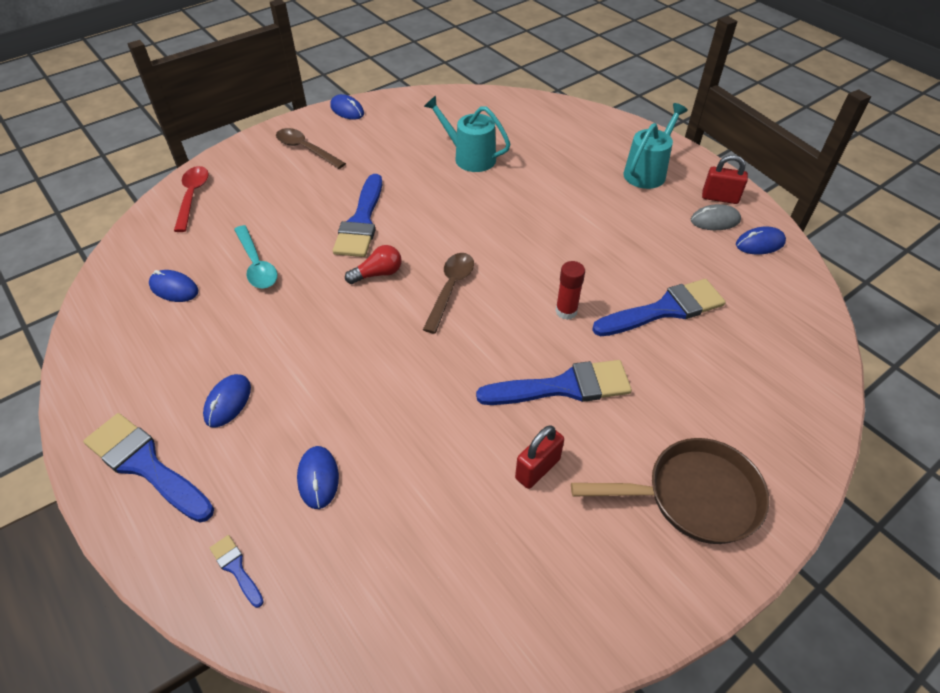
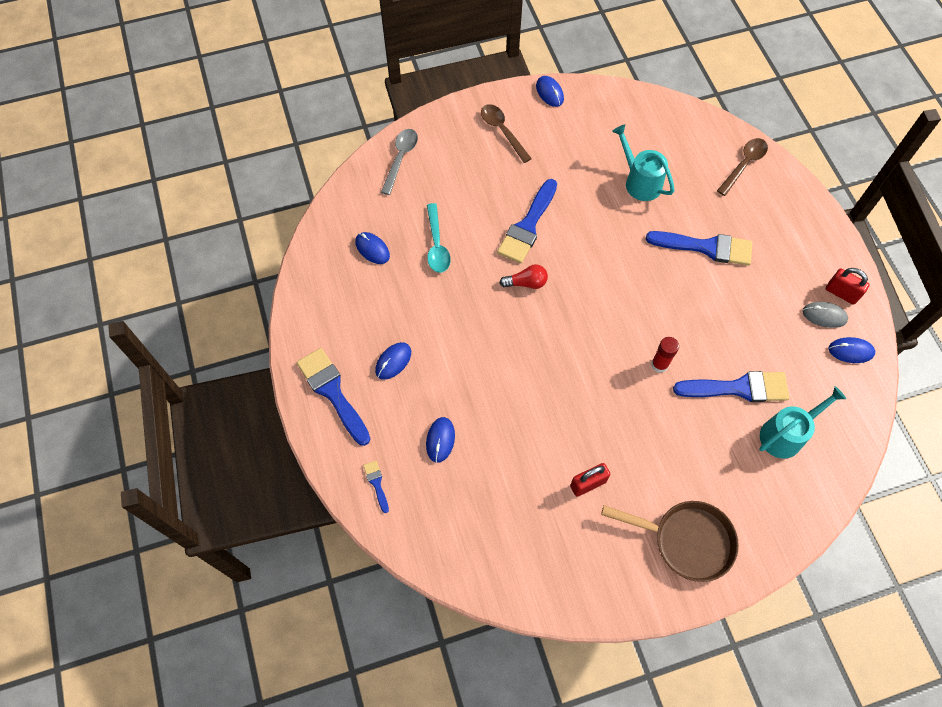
camera: 20 degrees right, 15 degrees up
(192, 196) = (400, 158): red spoon -> grey spoon
(450, 289) = (577, 315): brown spoon -> brown spoon (744, 165)
(563, 387) = (631, 428): blue brush -> blue brush (706, 247)
(647, 172) = (790, 245): turquoise watering can -> turquoise watering can (785, 434)

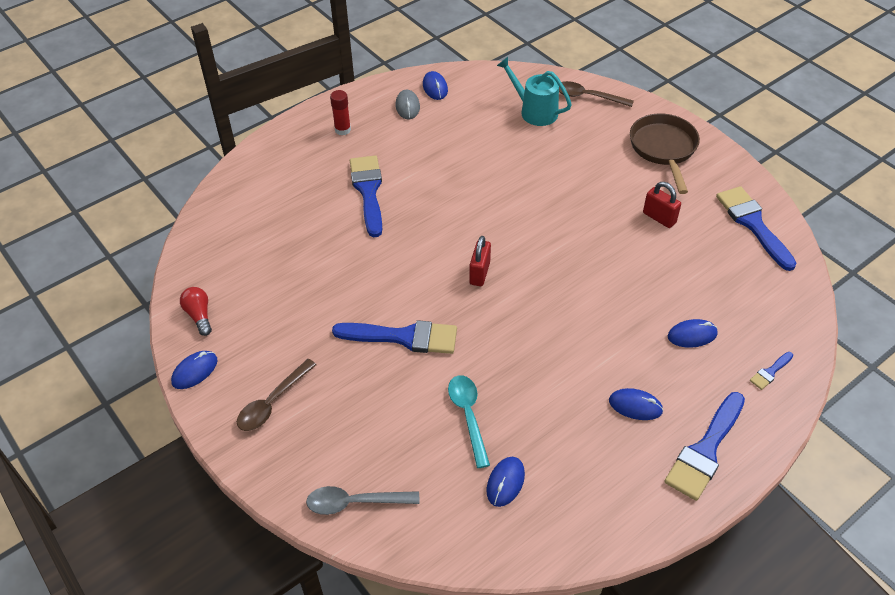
camera: 110 degrees left, 15 degrees down
(437, 245) = (468, 416): turquoise spoon -> turquoise spoon turned 75 degrees counterclockwise
(526, 283) = (477, 318): red light bulb -> red light bulb (199, 315)
(640, 181) = (304, 257): turquoise watering can -> none
(659, 364) = (514, 197): red glue stick -> red glue stick (342, 130)
(738, 388) = (508, 144): blue brush -> blue brush (753, 224)
(744, 165) = (253, 183): brown spoon -> brown spoon (587, 97)
(841, 293) = (379, 100): red padlock -> red padlock (479, 273)

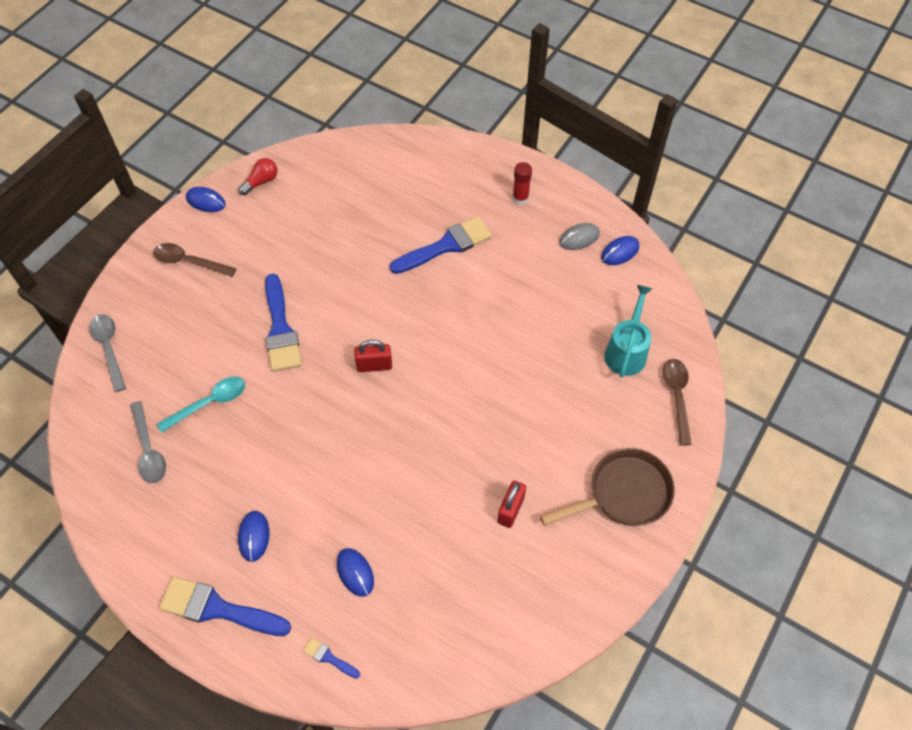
camera: 70 degrees right, 10 degrees up
(505, 482) = (149, 449): blue mouse -> grey spoon
(753, 224) = (539, 610): blue brush -> none

